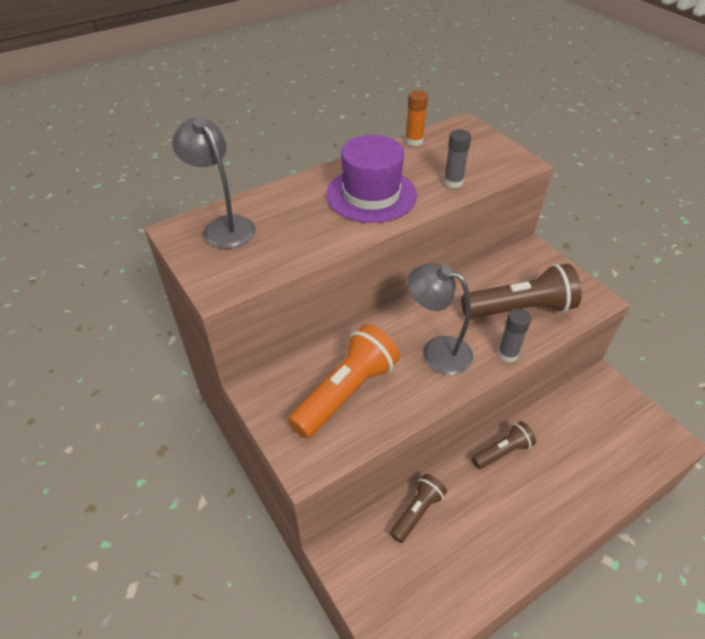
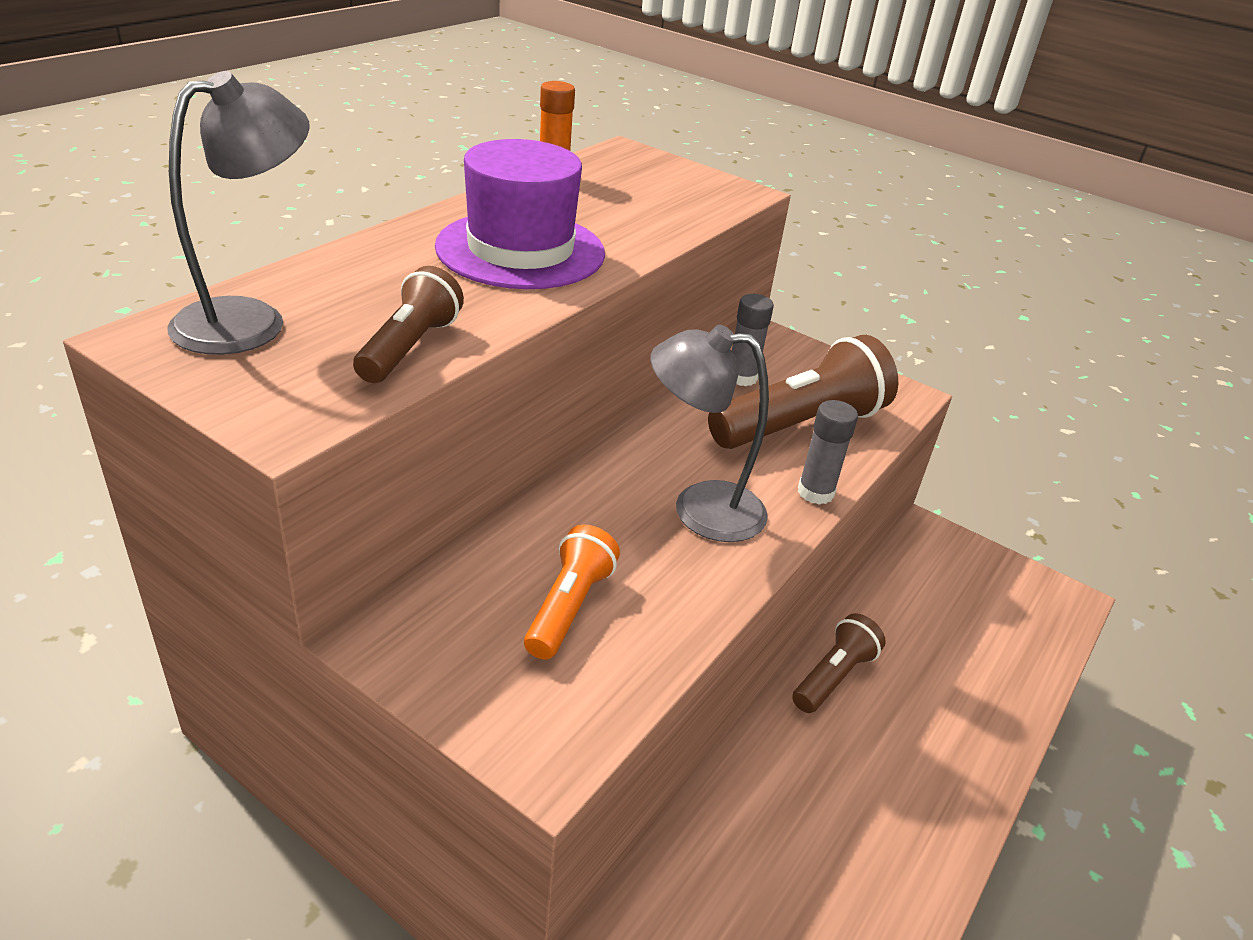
camera: 25 degrees left, 10 degrees down
(223, 226) = (250, 320): grey lamp -> grey lamp turned 105 degrees clockwise
(346, 392) = (569, 607): orange flashlight -> orange flashlight, size x0.58
(417, 512) = (737, 817): brown flashlight -> brown flashlight (409, 347)
(453, 182) = (650, 223): grey glue stick -> grey glue stick (741, 377)

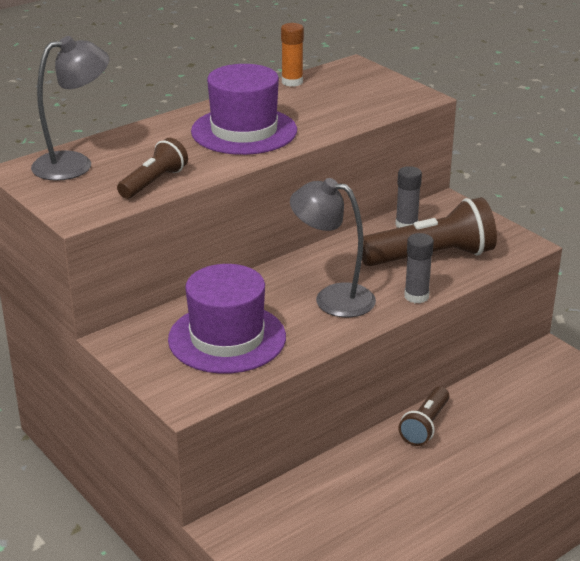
camera: 20 degrees right, 5 degrees down
(569, 607) = (227, 338): orange flashlight -> purple hat
(833, 676) = (425, 426): brown flashlight -> brown flashlight turned 150 degrees clockwise

